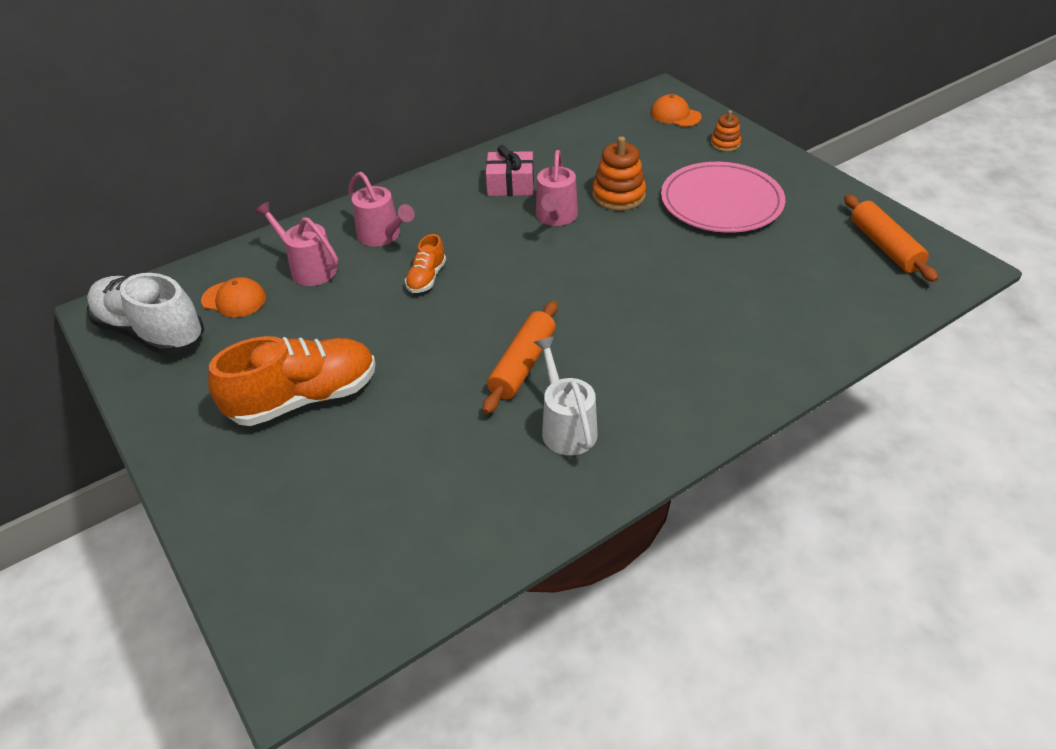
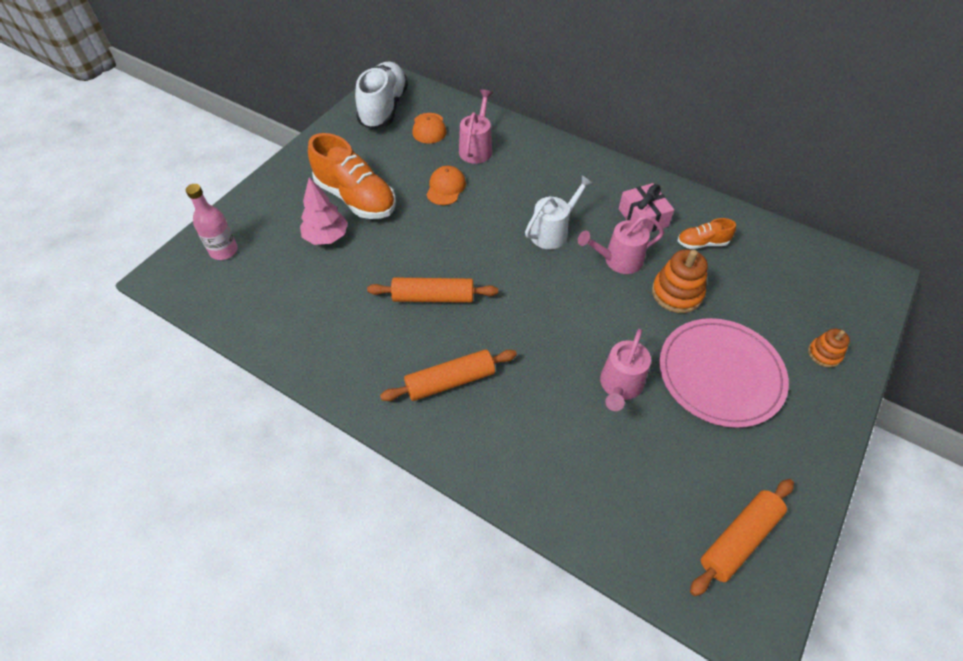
camera: 65 degrees right, 10 degrees up
(294, 572) = (224, 250): none -> pink bottle
(354, 444) = (326, 237): none -> pink tree
(383, 236) = (532, 170): pink watering can -> pink watering can (619, 386)
(426, 278) = (499, 211): orange shoe -> orange shoe (702, 243)
(566, 426) = (381, 343): white watering can -> white watering can (553, 232)
(650, 380) = (450, 381): none -> orange rolling pin
(675, 115) = (844, 299): orange cap -> orange cap (446, 187)

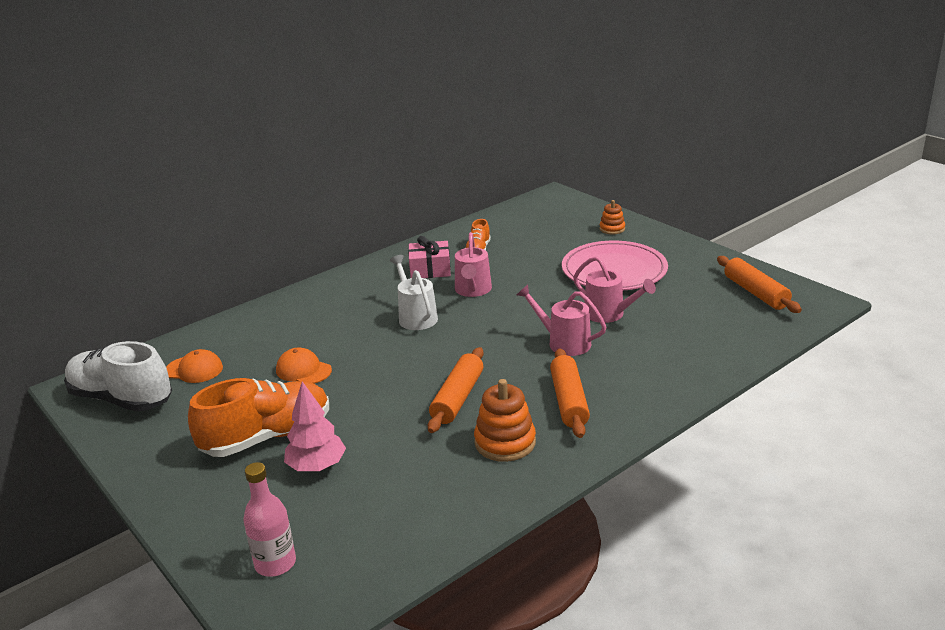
camera: 70 degrees left, 25 degrees down
(477, 148) = (258, 342): pink watering can -> pink watering can (563, 342)
(677, 293) = (525, 271): orange stacking toy -> orange stacking toy (505, 442)

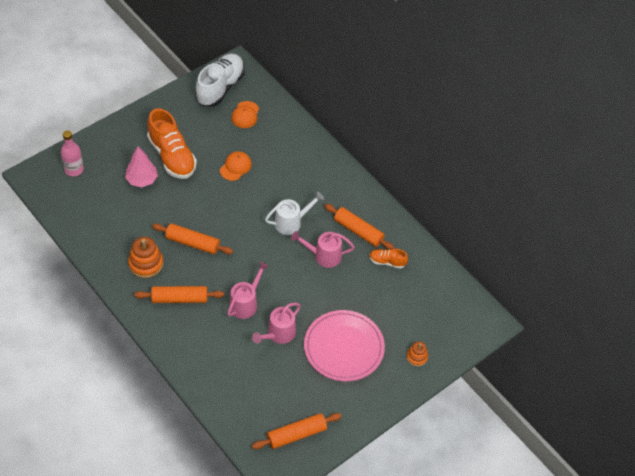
camera: 85 degrees right, 25 degrees up
(430, 270) = (358, 231): pink gift -> orange rolling pin

